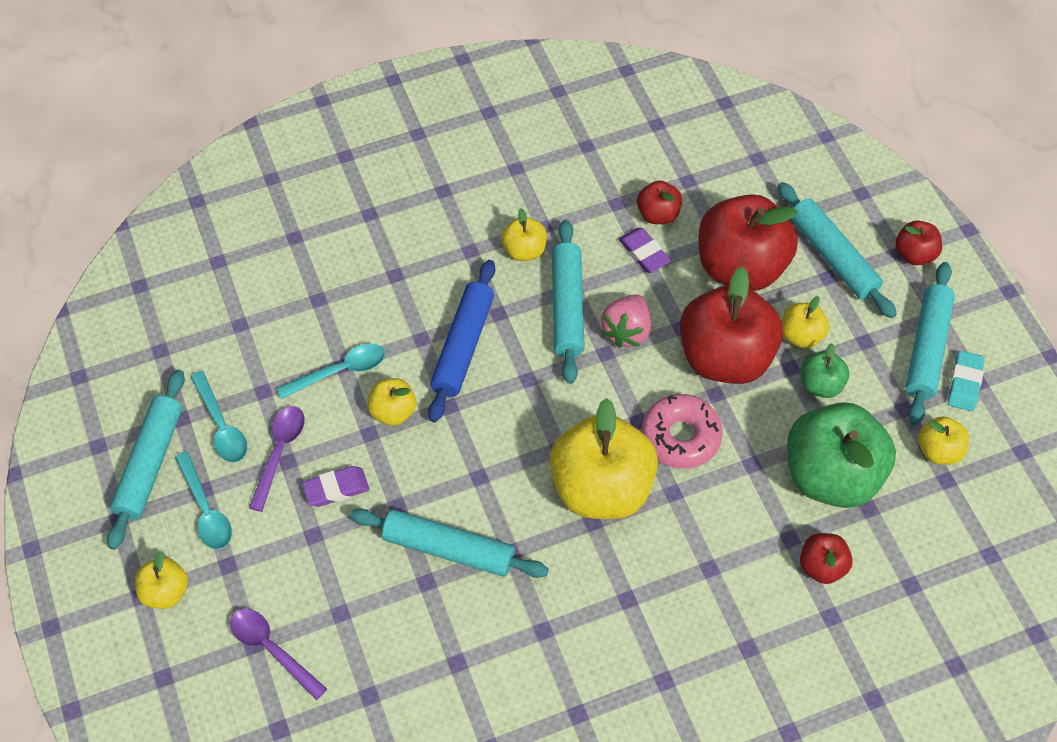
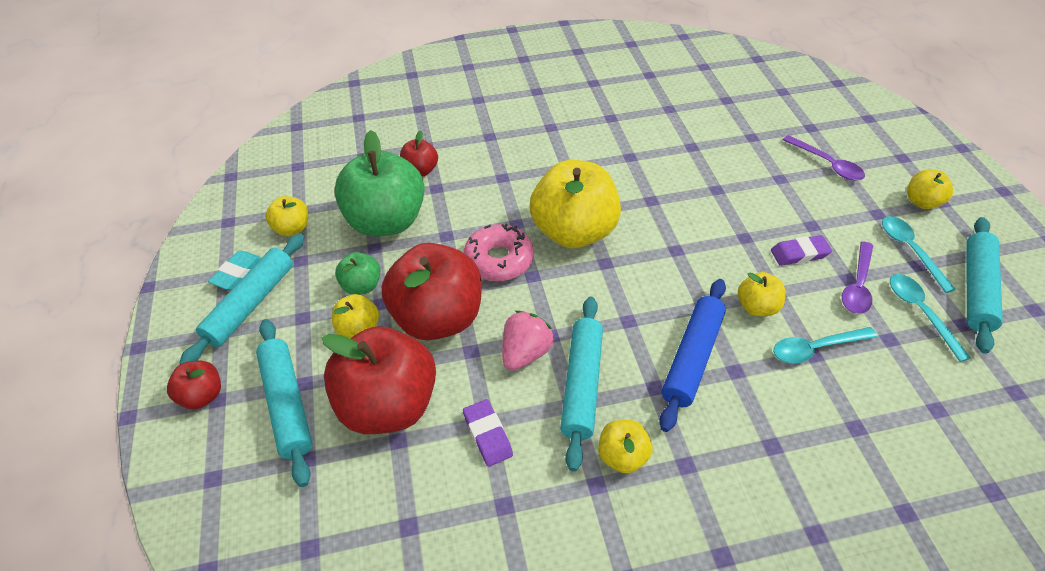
camera: 170 degrees left, 10 degrees down
(449, 549) = (700, 206): turquoise rolling pin -> none
(658, 214) = (459, 482): red apple -> none

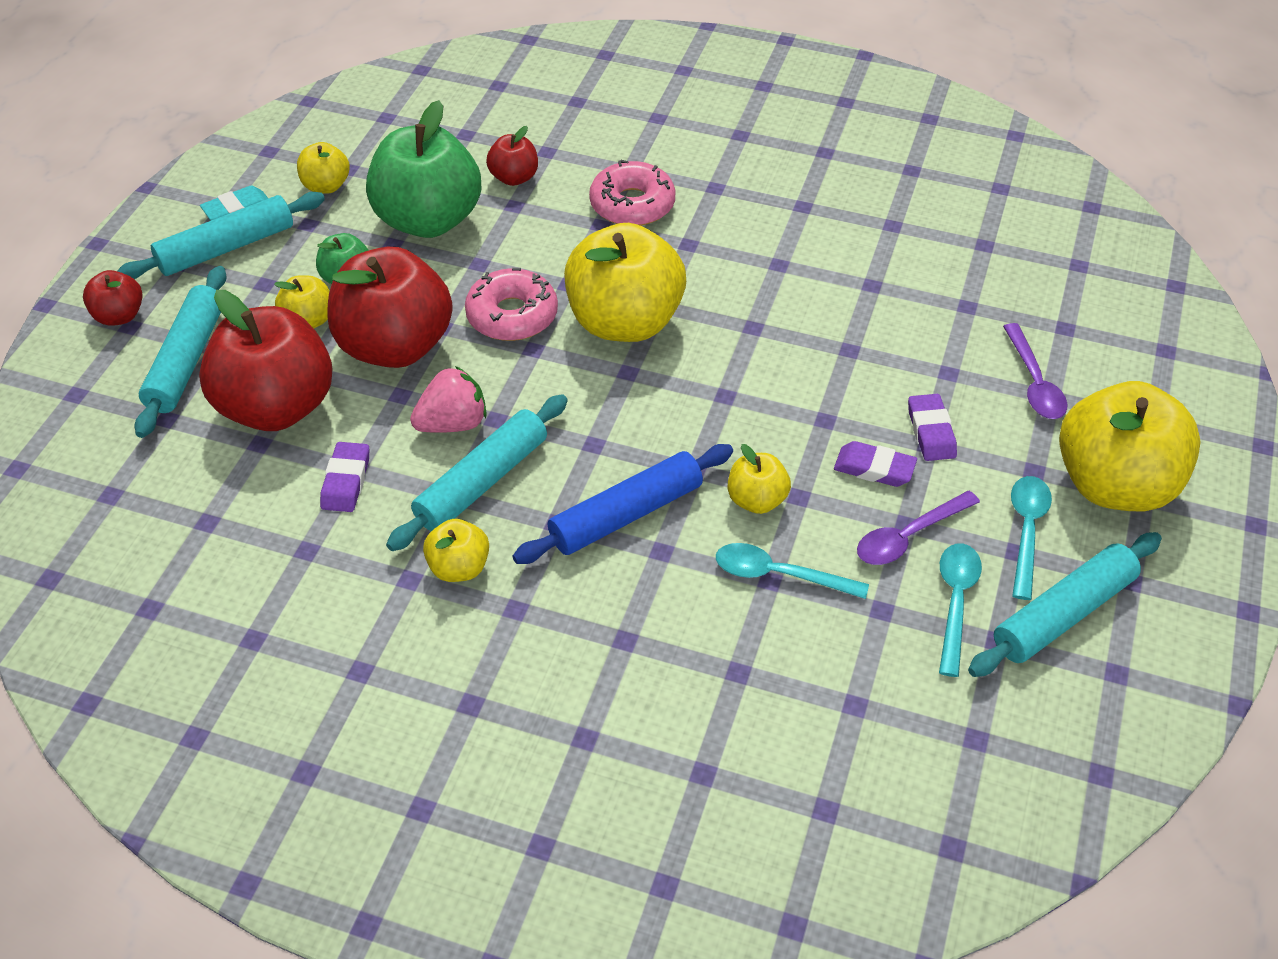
camera: 30 degrees right, 0 degrees up
(511, 157) = (632, 205): none -> pink donut
(806, 217) = (931, 432): none -> purple eraser
(922, 202) = (1114, 485): yellow apple -> yellow apple, size x2.12

